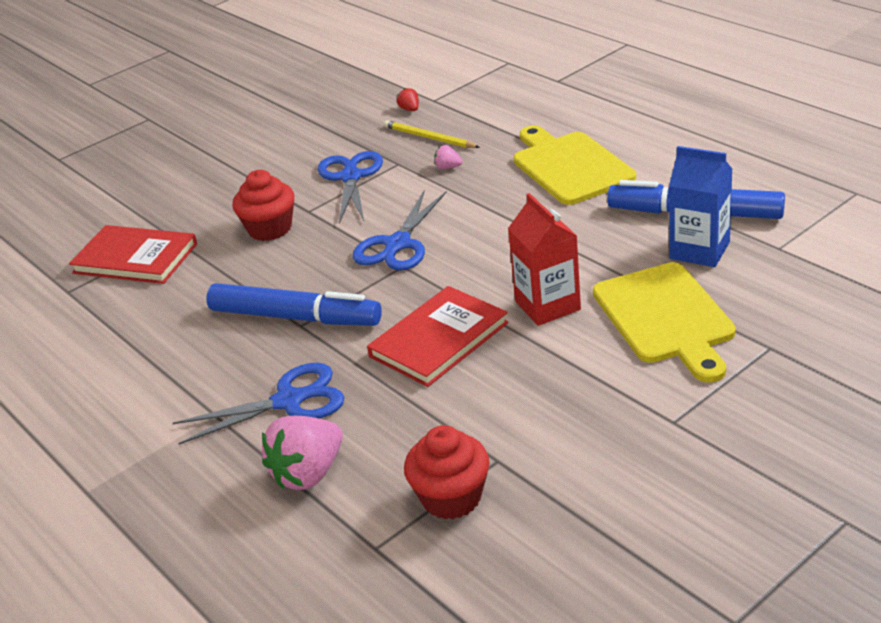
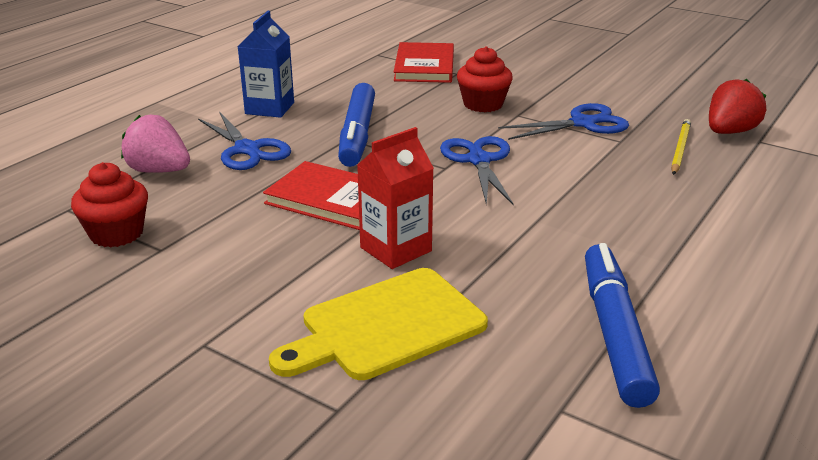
camera: 70 degrees right, 5 degrees down
(398, 244) = (479, 160): blue scissors -> blue scissors turned 75 degrees clockwise
(410, 109) = (729, 132): red strawberry -> red strawberry, size x2.22
(448, 167) = (628, 166): pink strawberry -> none
(569, 166) = (673, 234): yellow cutting board -> none
(699, 250) = (531, 342): blue carton -> blue carton (269, 108)

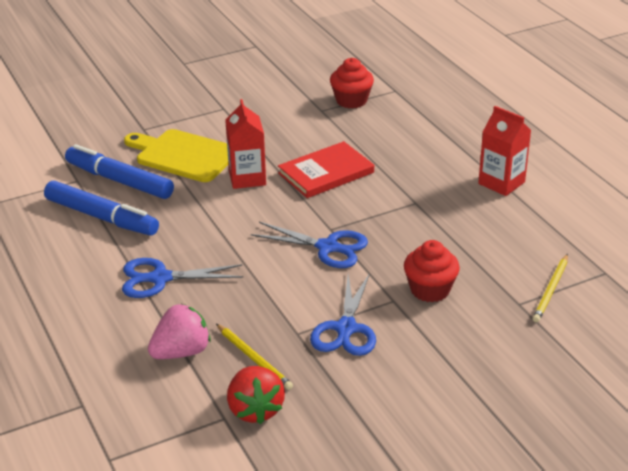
camera: 120 degrees right, 5 degrees up
(159, 171) = (423, 123): pink strawberry -> pink strawberry (181, 352)
(247, 149) = (429, 158): blue scissors -> blue scissors (160, 278)
(269, 108) = (501, 183): blue carton -> red carton
(357, 134) = (418, 208): blue marker -> blue marker (119, 181)
(386, 326) = (183, 155): yellow cutting board -> yellow cutting board turned 60 degrees counterclockwise
(424, 66) = (551, 290): red book -> yellow pencil

